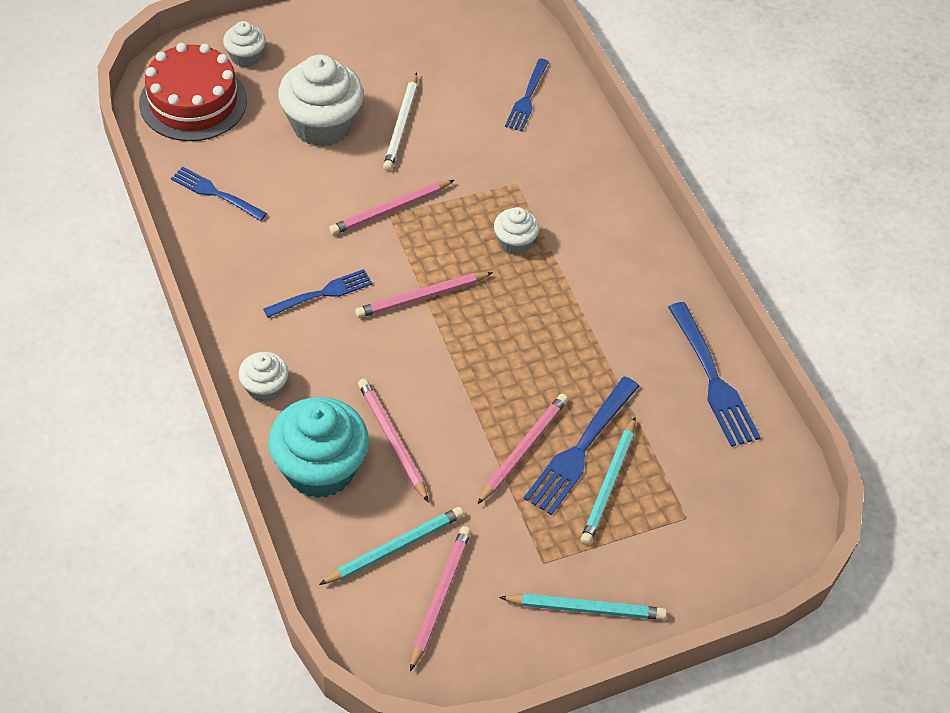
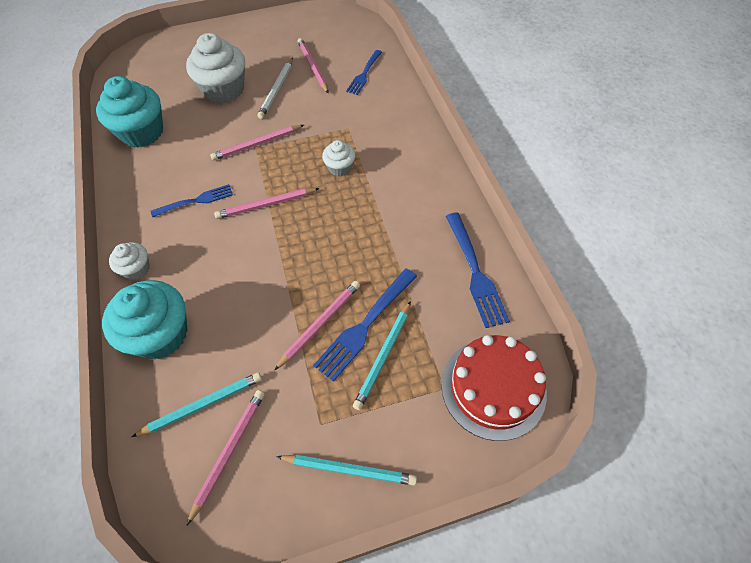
camera: 10 degrees right, 5 degrees up
(193, 102) = (144, 75): red cake -> red cake (493, 388)
(216, 193) = (142, 132): blue fork -> turquoise cupcake
(245, 57) = (185, 49): white cupcake -> none
(392, 440) = (221, 313): pink pencil -> pink pencil (313, 67)

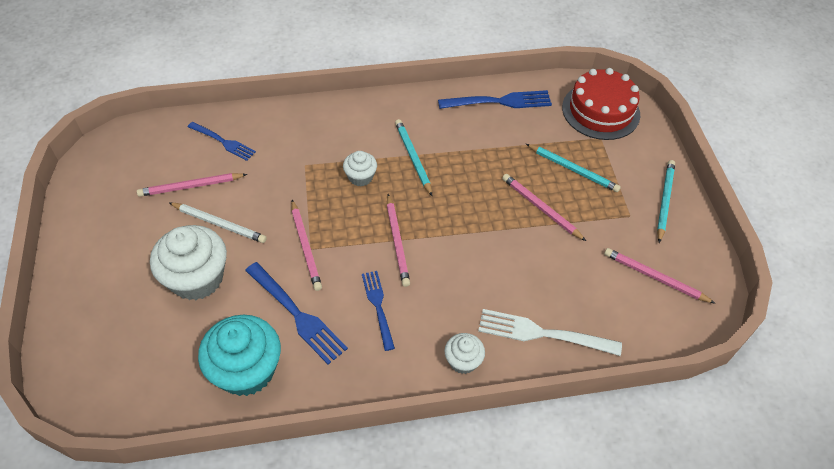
camera: 85 degrees left, 5 degrees down
(160, 334) = (543, 333): turquoise cupcake -> white fork
(202, 405) = (615, 297): turquoise pencil -> turquoise pencil (413, 158)
(365, 325) = (543, 177): blue fork -> blue fork (296, 314)

